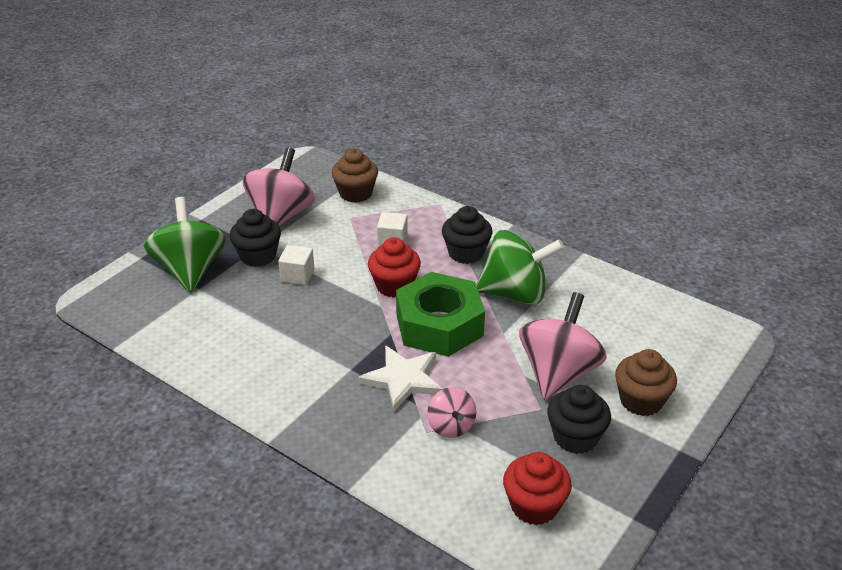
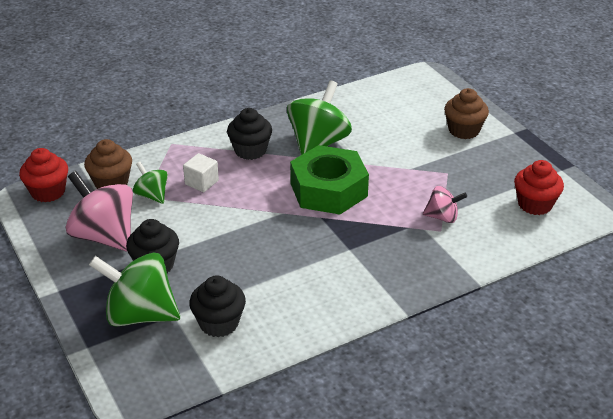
camera: 65 degrees left, 0 degrees up
(297, 275) = (205, 248): white cube -> none
(353, 220) = (152, 195): none -> green spinning top
(394, 286) = (263, 198): red cupcake -> red cupcake (48, 192)
(403, 379) = (379, 225): white star -> none
(558, 373) = (417, 153): pink spinning top -> none
(575, 437) = (482, 167): black cupcake -> black cupcake (219, 323)

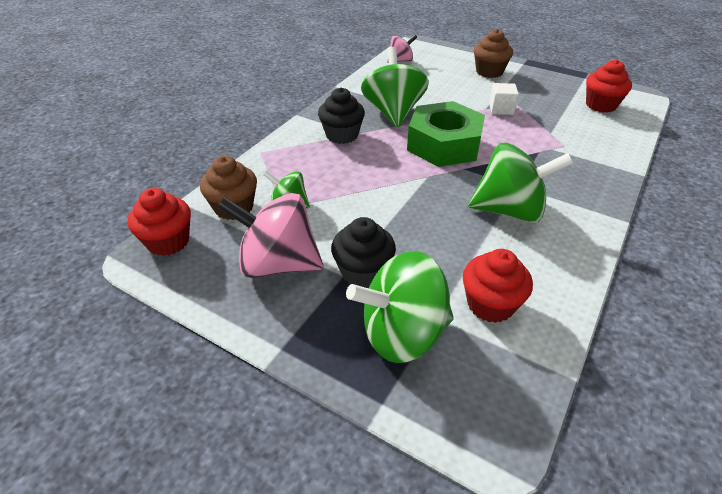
camera: 30 degrees left, 5 degrees up
(201, 182) = (326, 176): white cube -> white cube (501, 109)
(219, 323) = (490, 304): black cupcake -> red cupcake
(316, 266) = (510, 210): none -> green spinning top
(442, 217) = (553, 135): pink spinning top -> pink spinning top (401, 61)

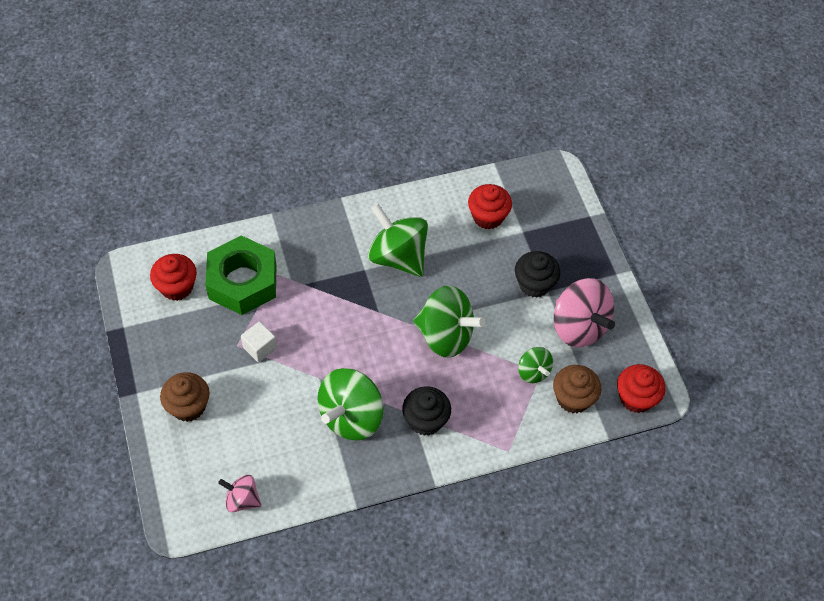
camera: 140 degrees left, 15 degrees up
(402, 333) = (549, 236): green spinning top -> green spinning top (445, 335)
(444, 144) = (361, 345): green nut -> green nut (242, 282)

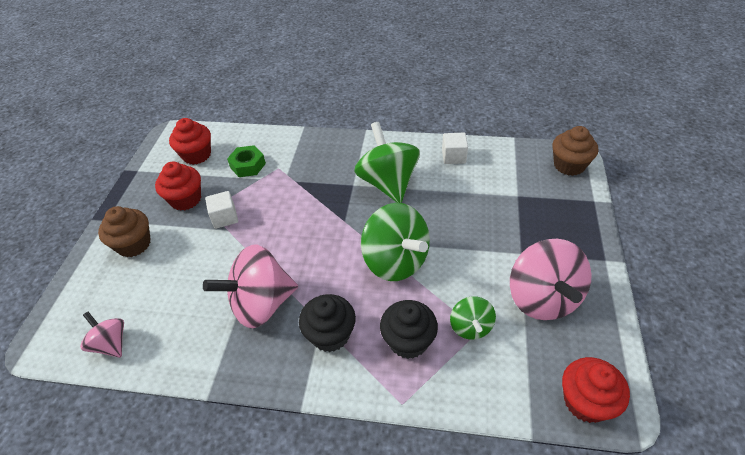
camera: 30 degrees right, 10 degrees down
(242, 282) = (248, 165): green nut -> green nut, size x0.51
(351, 417) = (261, 304): green spinning top -> pink spinning top
(446, 205) = (453, 156): none -> white cube
(488, 217) = (488, 175): red cupcake -> red cupcake (186, 199)
(534, 284) = (509, 243): black cupcake -> black cupcake (408, 341)
(573, 398) = (505, 372): brown cupcake -> brown cupcake (569, 165)

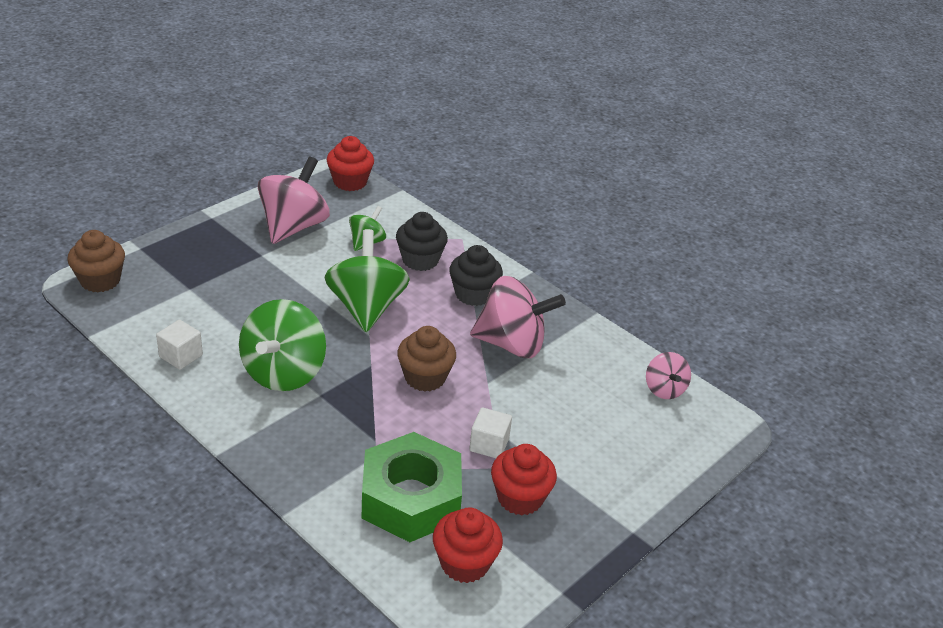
camera: 150 degrees left, 10 degrees down
(134, 244) = (608, 475): brown cupcake -> brown cupcake (425, 377)
(248, 165) = (411, 498): green nut -> green nut, size x1.95

